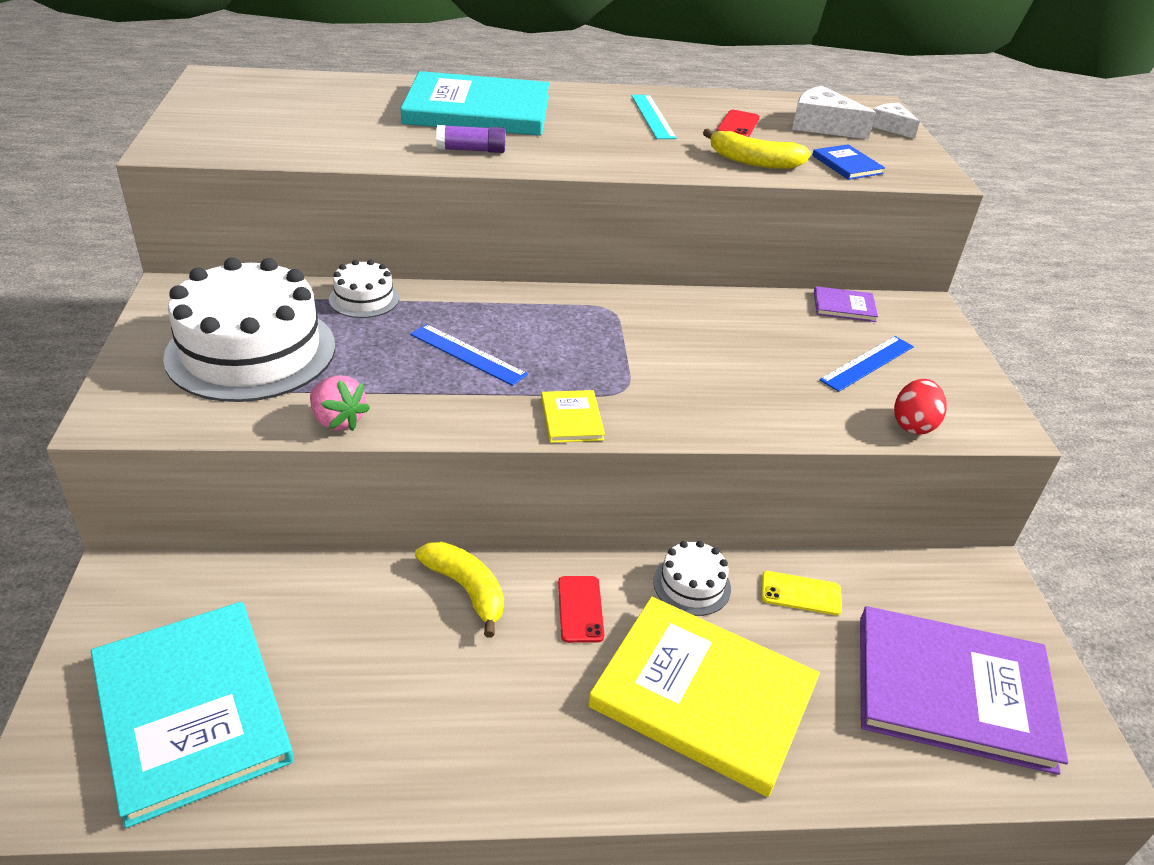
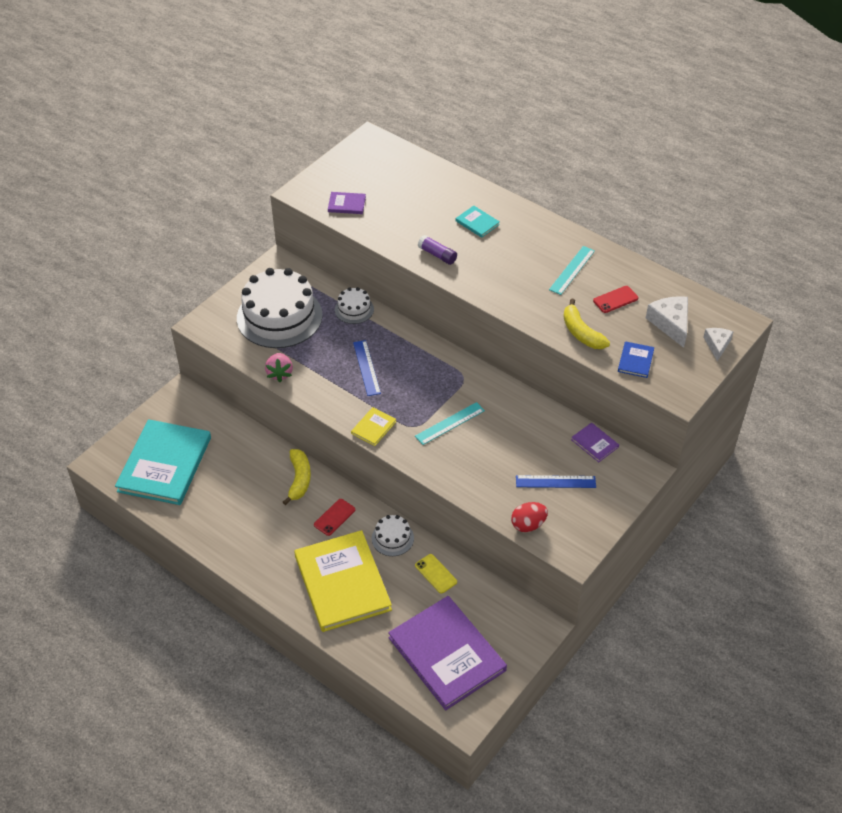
camera: 45 degrees right, 10 degrees up
(264, 140) = (346, 204): none -> purple book
(478, 110) = (477, 223): turquoise book -> turquoise book, size x0.41
(663, 364) = (449, 423): none -> turquoise ruler

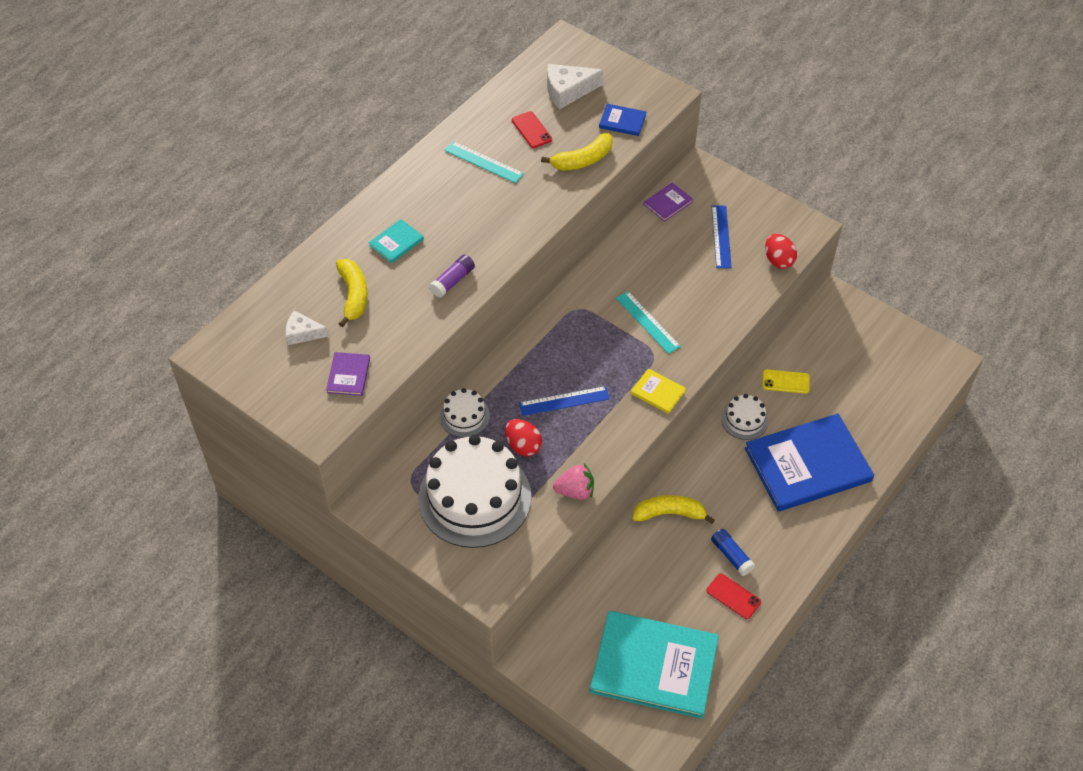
camera: 90 degrees left, 5 degrees up
(255, 519) = (731, 556): none -> blue glue stick
(324, 343) = (523, 446): none -> red egg
(334, 517) = (721, 475): red phone -> red phone (733, 596)
(342, 582) = (807, 465): yellow book -> blue book
(422, 203) = (353, 295): none -> yellow banana
(436, 573) = (785, 381): yellow phone -> yellow phone turned 45 degrees clockwise
(446, 654) = (879, 373): purple book -> none
(717, 345) = (597, 60): white cheese -> white cheese (303, 333)

